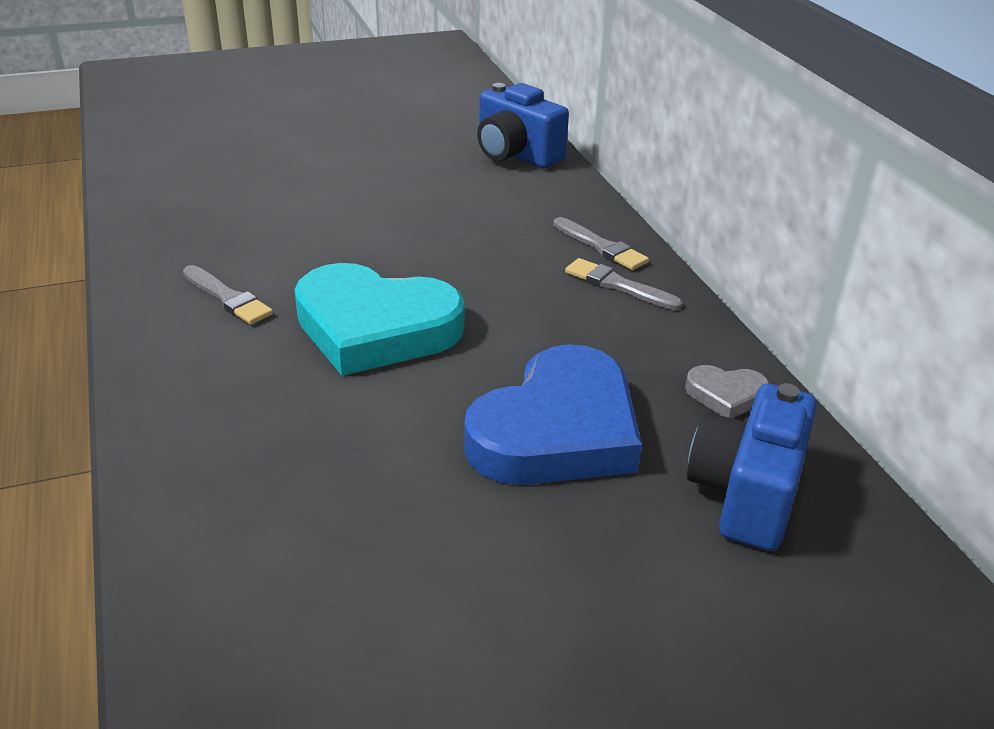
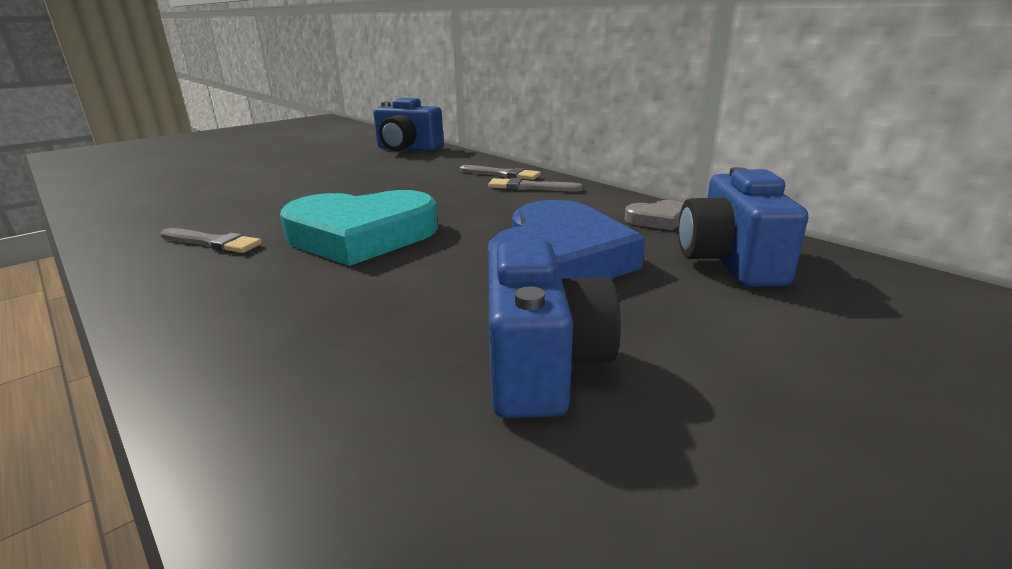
camera: 20 degrees left, 10 degrees down
(442, 567) = (541, 365): none -> blue camera

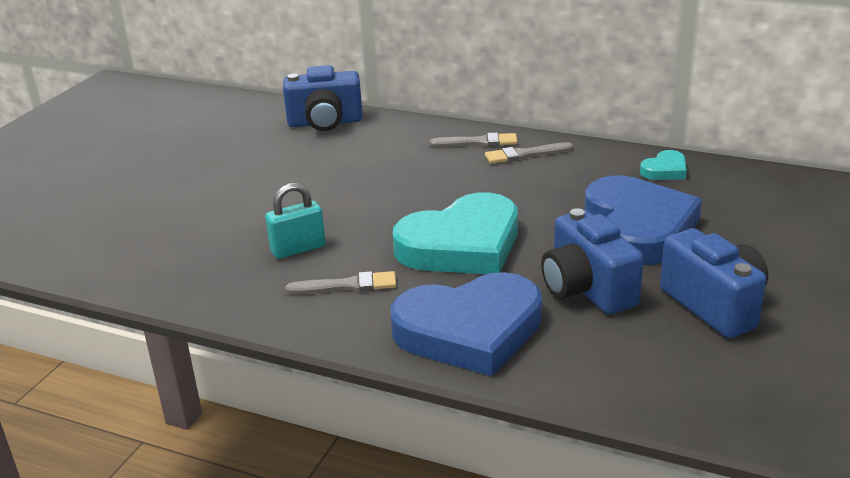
camera: 25 degrees left, 5 degrees up
(228, 307) = (470, 331): none -> blue heart
(235, 211) = (298, 249): none -> turquoise padlock
(657, 220) = (665, 170): grey heart -> turquoise heart
(730, 262) = (747, 200): blue camera -> blue camera (587, 289)

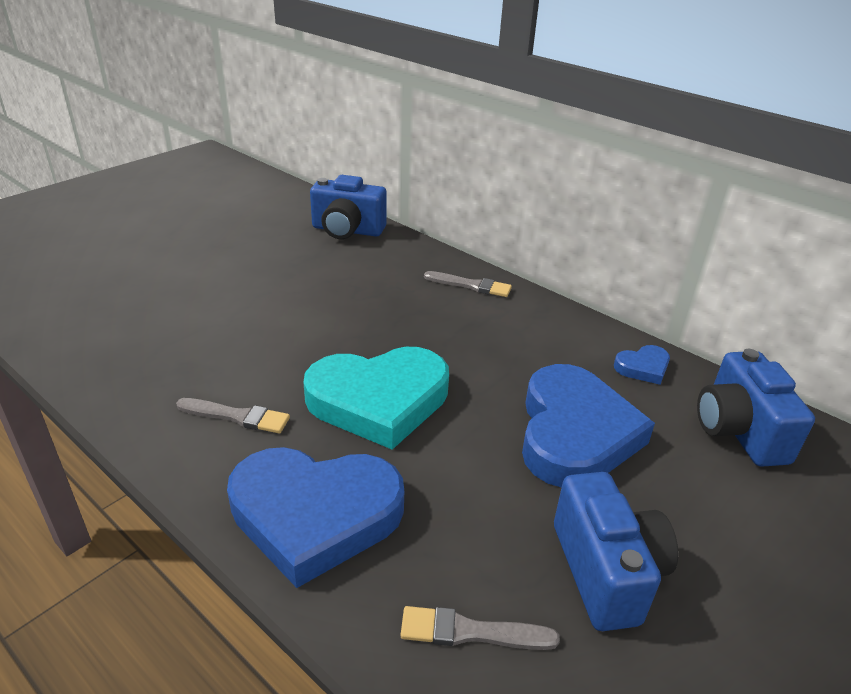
camera: 15 degrees right, 5 degrees up
(298, 249) = (225, 359): turquoise padlock -> none
(525, 154) = (508, 311): grey brush -> grey brush (471, 632)
(587, 289) = (472, 499): blue camera -> blue camera (738, 431)
(665, 170) = (643, 367): turquoise heart -> blue heart

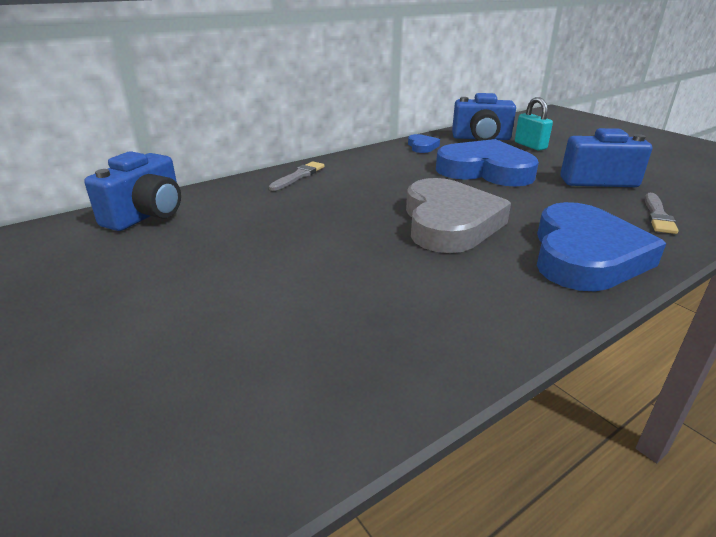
camera: 75 degrees left, 5 degrees down
(237, 416) = (469, 287): grey brush -> none
(379, 400) = (449, 223): turquoise heart -> grey heart
(747, 495) = (530, 146): none -> turquoise padlock

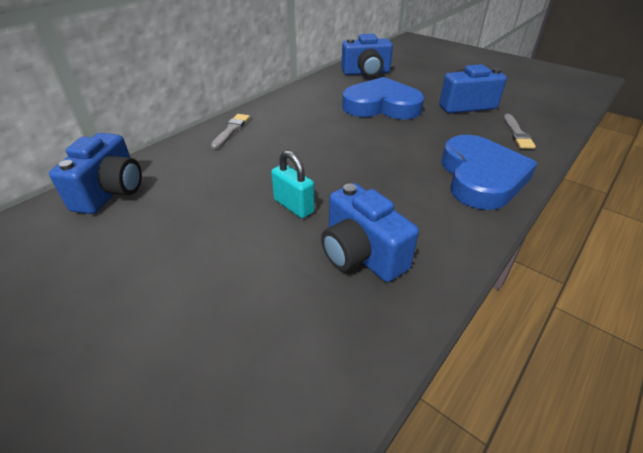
camera: 15 degrees left, 10 degrees up
(389, 311) = (361, 254): none -> blue camera
(422, 146) = (322, 86): blue heart -> none
(449, 223) = (373, 162): grey heart -> none
(530, 146) = (406, 76): turquoise padlock -> turquoise padlock (294, 206)

